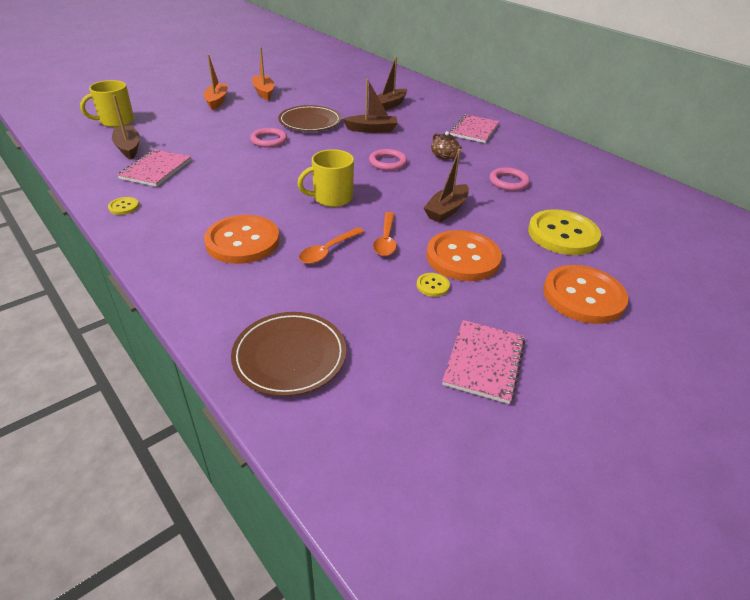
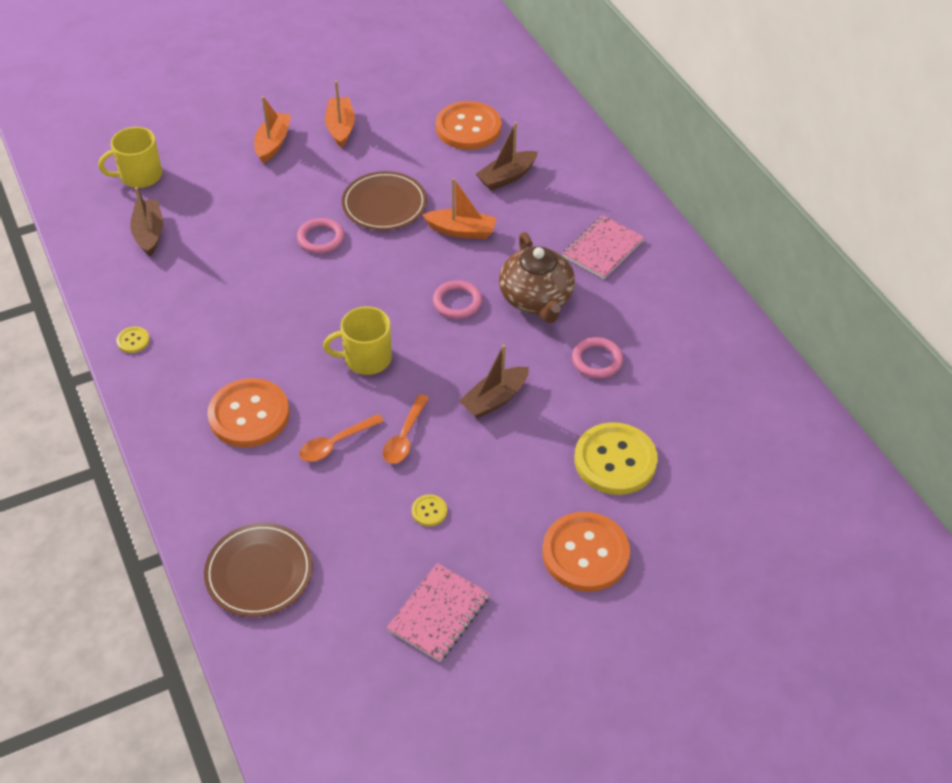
camera: 15 degrees right, 10 degrees up
(156, 169) = (175, 279): pink notebook -> none
(372, 129) = (461, 231): brown boat -> orange boat
(444, 156) = (536, 299): brown teapot -> brown teapot, size x2.01
(463, 258) = (479, 477): orange button -> orange button (468, 128)

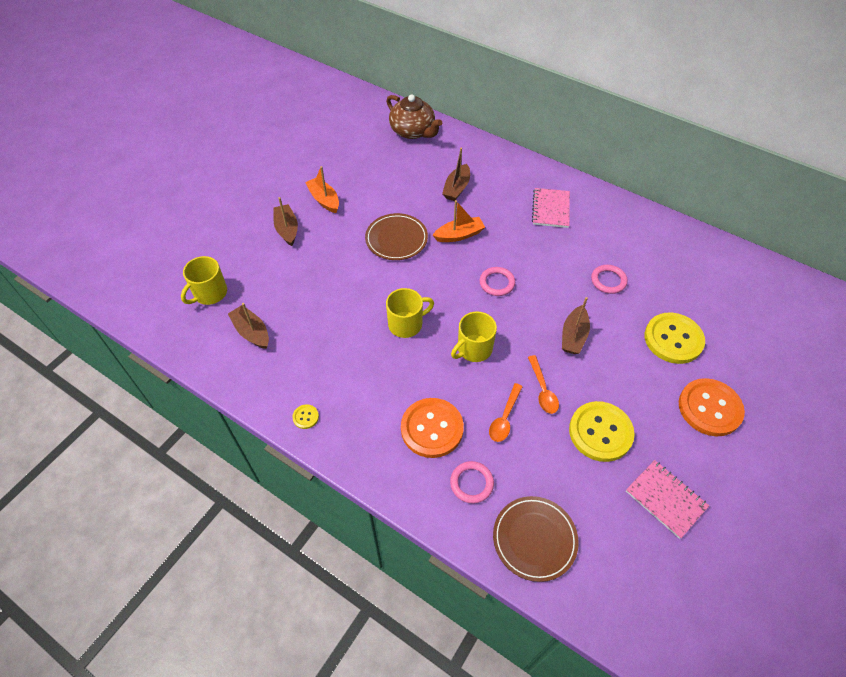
camera: 30 degrees left, 5 degrees up
(273, 143) = (287, 229): orange boat -> brown boat
(315, 299) = (406, 324): none -> yellow mug
(320, 238) = (374, 281): pink ring -> pink ring (471, 483)
(429, 511) = (600, 432): yellow button -> yellow button, size x2.39
(438, 613) = (665, 499): pink notebook -> pink notebook turned 45 degrees counterclockwise
(468, 128) = (406, 166): orange button -> none
(536, 299) = (541, 258): brown teapot -> brown teapot (413, 131)

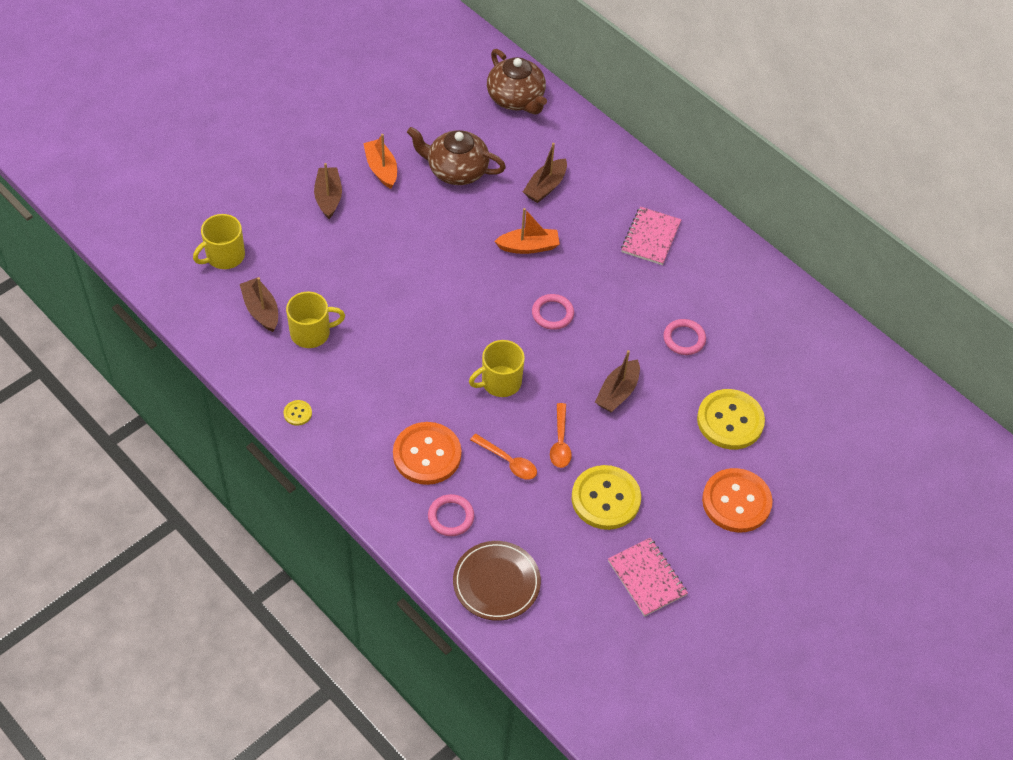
camera: 10 degrees right, 0 degrees up
(383, 189) = (456, 170): none -> brown teapot
(396, 239) = (453, 236): brown plate -> none
(406, 324) = (434, 338): yellow mug -> yellow mug (311, 333)
(504, 418) = (508, 461): orange spoon -> orange spoon turned 90 degrees counterclockwise

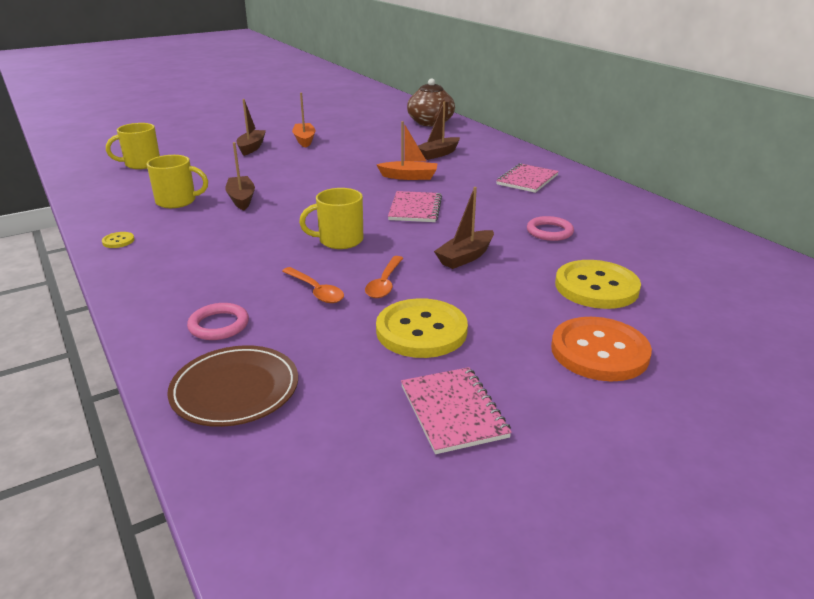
camera: 15 degrees right, 25 degrees down
(261, 310) = (144, 188): brown boat -> brown boat (241, 199)
(427, 455) = (227, 278): orange button -> none
(456, 170) = (365, 144): brown teapot -> none
(552, 314) = (415, 208): pink ring -> pink notebook

